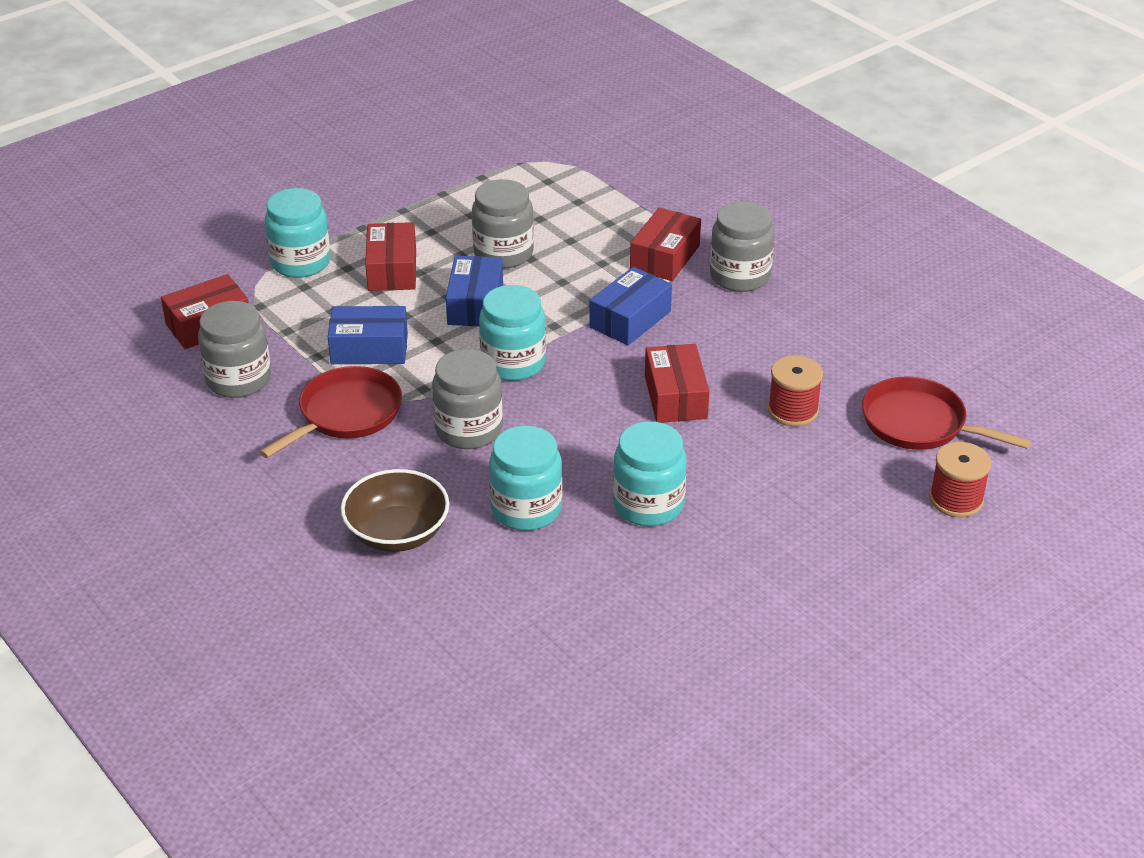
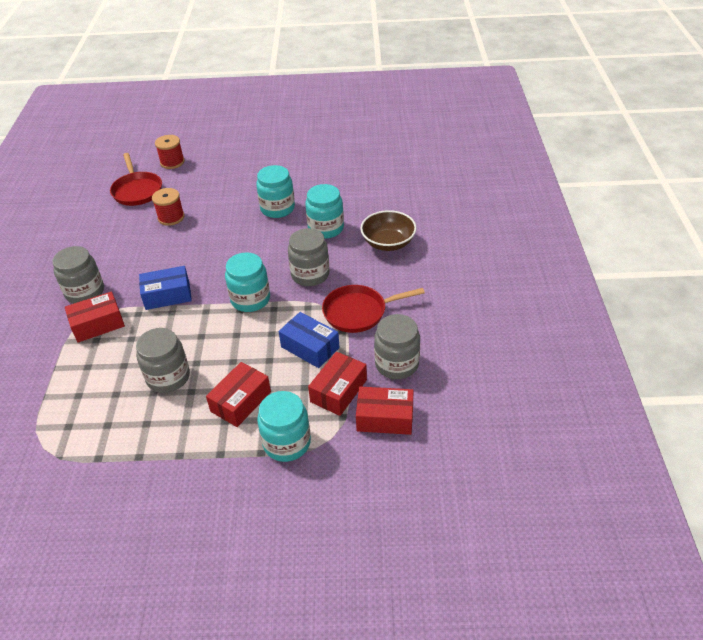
camera: 140 degrees left, 5 degrees up
(475, 304) = (226, 347): blue box -> none
(675, 397) = (205, 246): red box -> red box (338, 391)

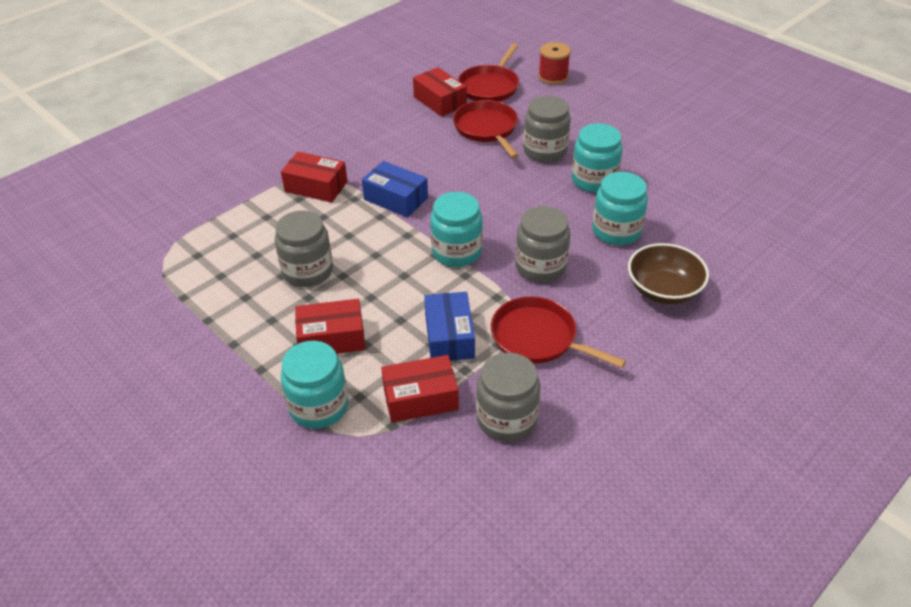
camera: 45 degrees right, 0 degrees up
(85, 292) = (340, 152): grey jar -> grey jar (545, 151)
(171, 217) = (487, 129): red spool -> red pan
(385, 418) = (426, 460): red box -> red box (440, 101)

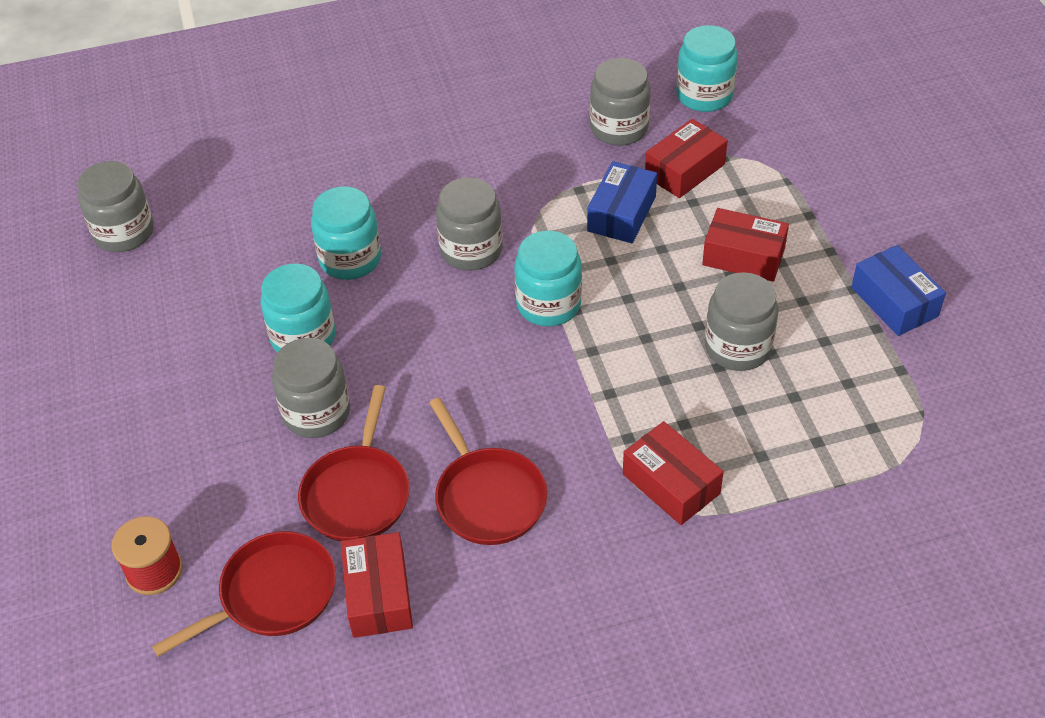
camera: 150 degrees left, 5 degrees up
(319, 406) = (784, 196): turquoise jar -> turquoise jar (704, 95)
(396, 199) = (572, 414): blue box -> blue box (894, 302)
(420, 398) = (684, 170): red box -> red box turned 60 degrees counterclockwise
(538, 338) = (536, 181): red pan -> red pan (488, 497)
(663, 290) = (373, 179): brown bowl -> none
(779, 193) = (124, 233): none -> grey jar

